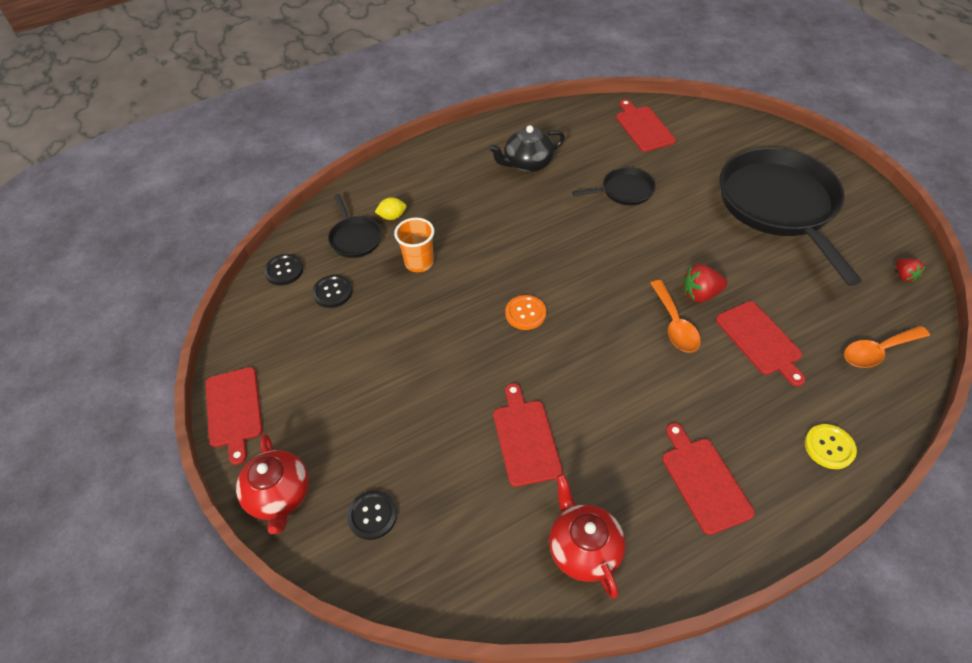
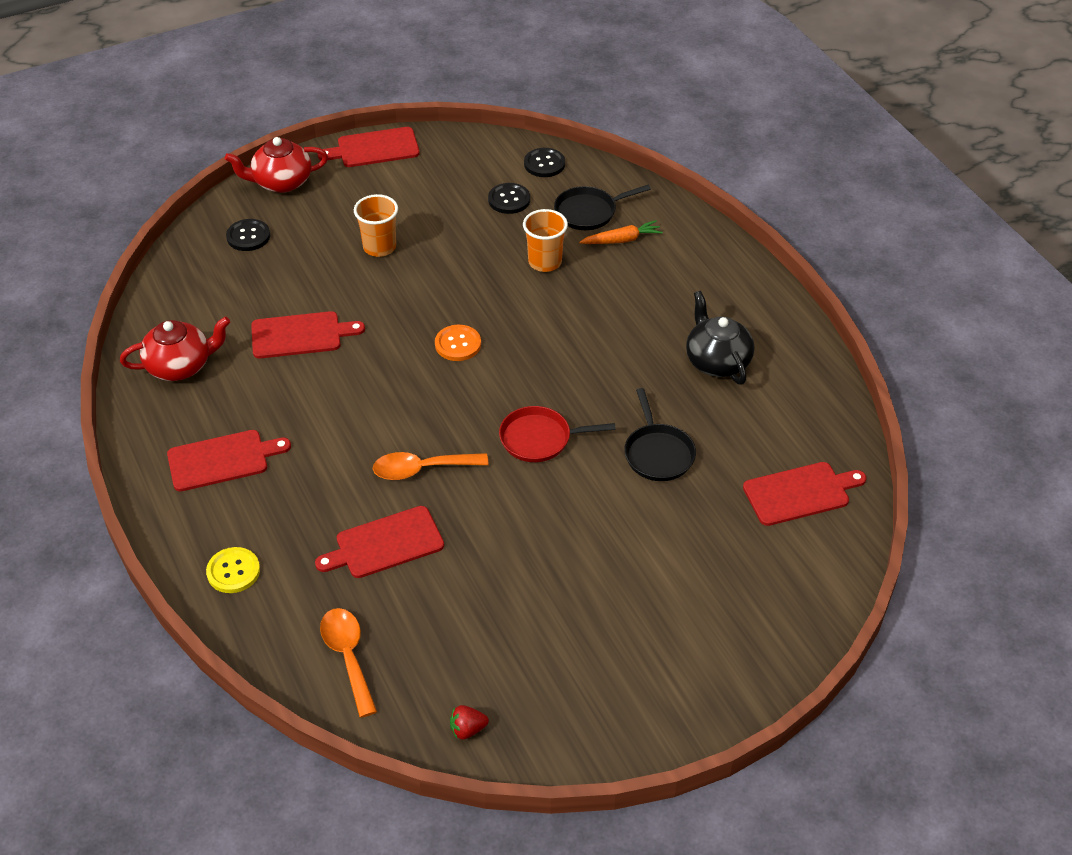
camera: 90 degrees right, 5 degrees down
(392, 216) = (622, 240): yellow lemon -> orange carrot
(395, 387) = (379, 247): none -> orange cup
(624, 254) = (539, 439): none -> red pan
(700, 294) = (464, 501): red strawberry -> none
(779, 205) = (619, 620): black pan -> none

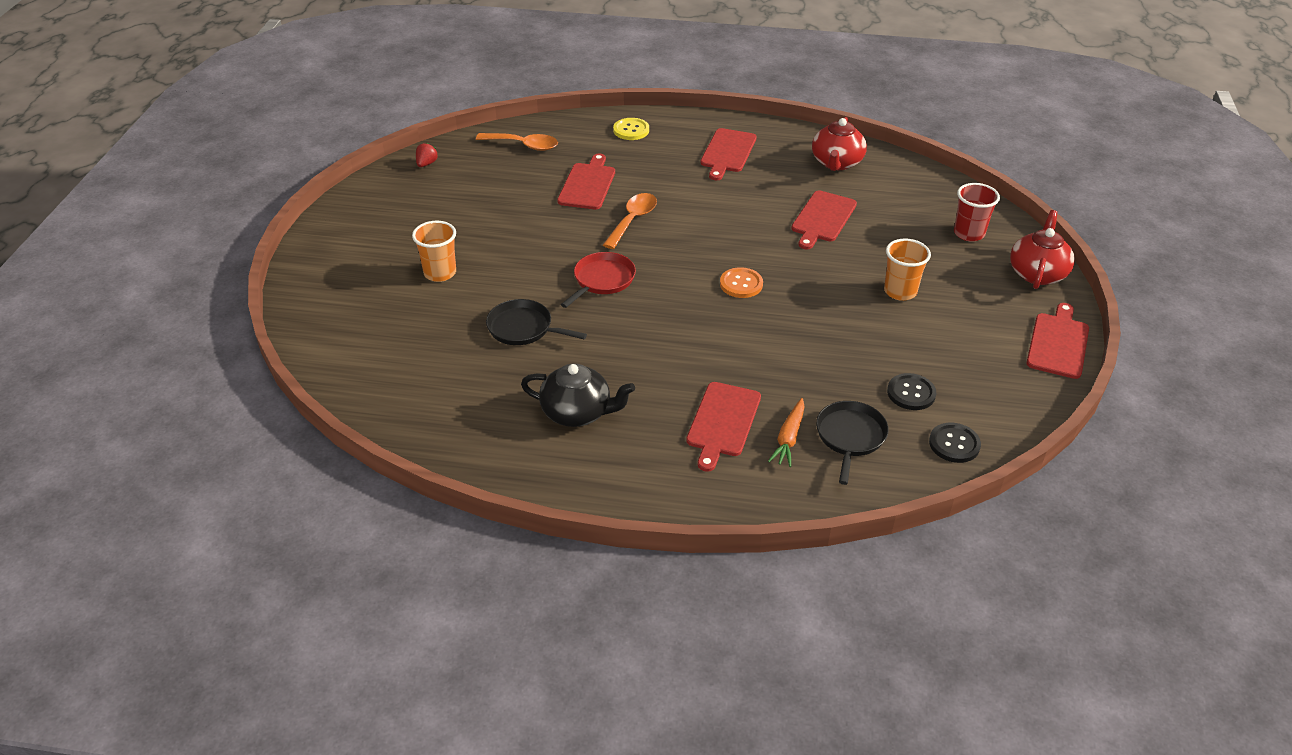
camera: 125 degrees right, 5 degrees down
(248, 236) = (969, 233): black button -> red cup
(545, 262) = (799, 374): orange cup -> orange cup (440, 273)
(800, 493) = (402, 379): red cutting board -> red cutting board (722, 422)

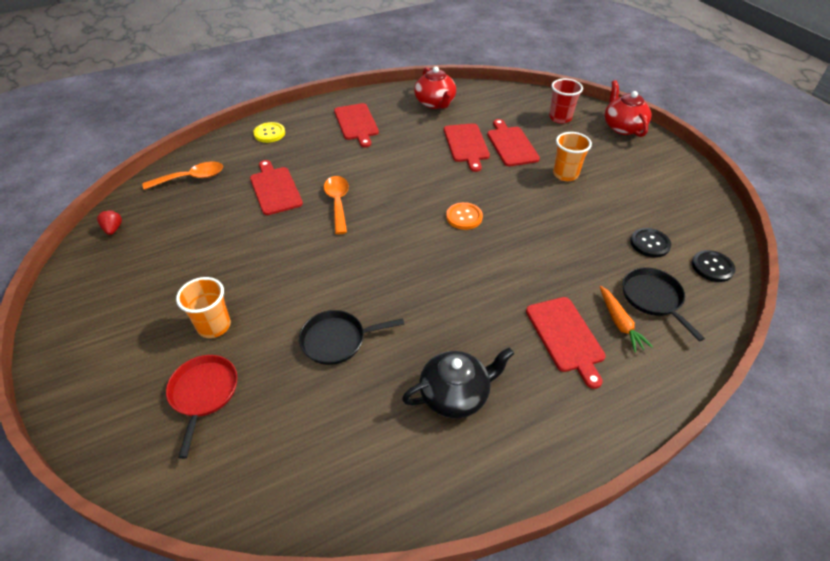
camera: 35 degrees left, 5 degrees up
(602, 280) = (361, 263): red pan -> red pan (203, 393)
(1058, 343) = (683, 167): red cutting board -> red cutting board (511, 145)

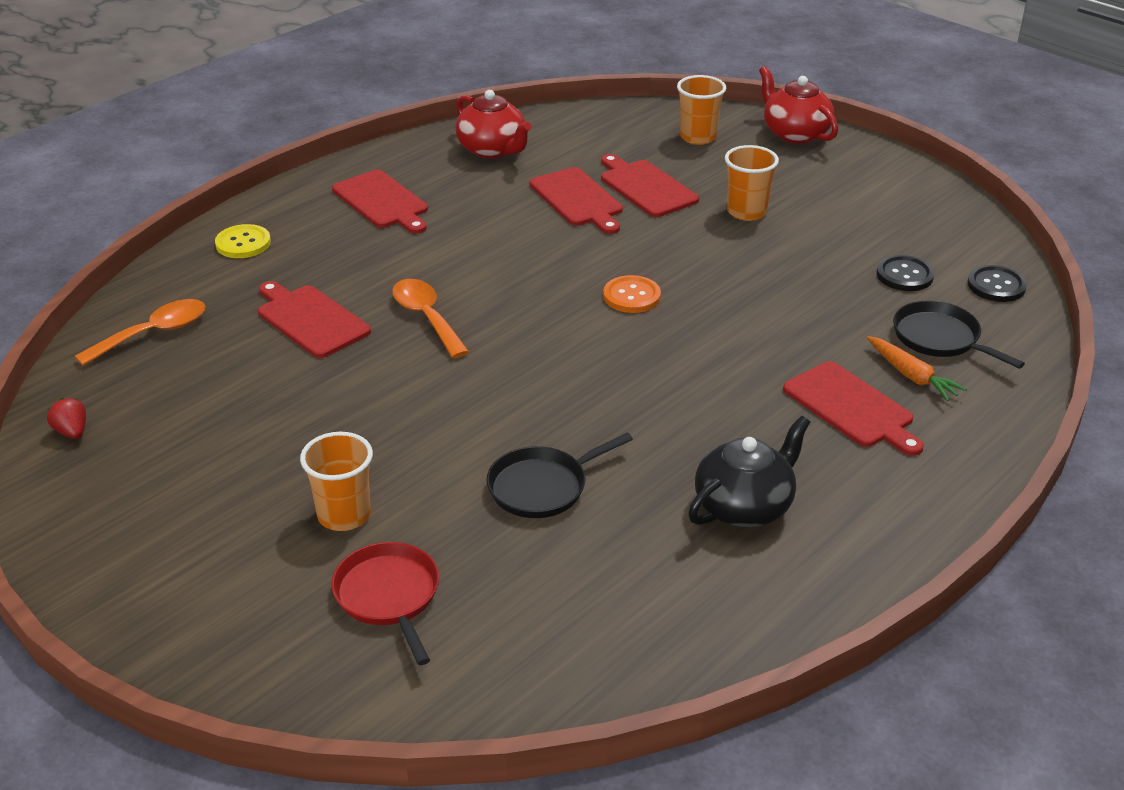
camera: 20 degrees left, 10 degrees down
(560, 118) = (698, 137): red cup -> orange cup

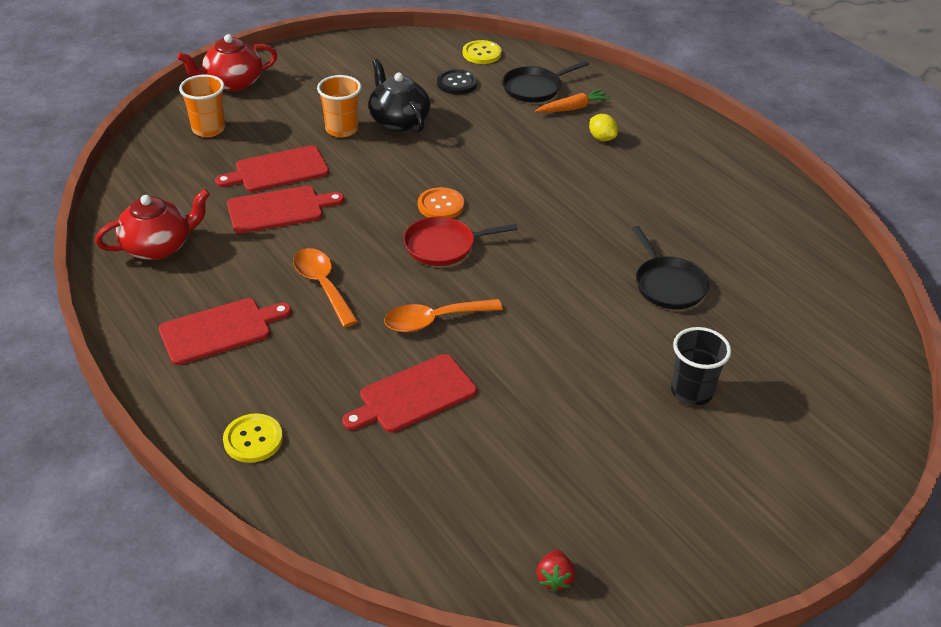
camera: 80 degrees left, 5 degrees up
(72, 432) = (554, 578): red strawberry -> red strawberry turned 60 degrees counterclockwise
(153, 333) = (401, 515): orange spoon -> orange spoon (322, 285)
(344, 515) = (691, 392): orange cup -> black cup
(388, 596) = (780, 374): red pan -> red pan (443, 246)
(745, 506) = (696, 200): black teapot -> black teapot (399, 121)
(851, 408) = (602, 138): red cutting board -> yellow lemon
(996, 285) = (482, 53): black button -> yellow button

